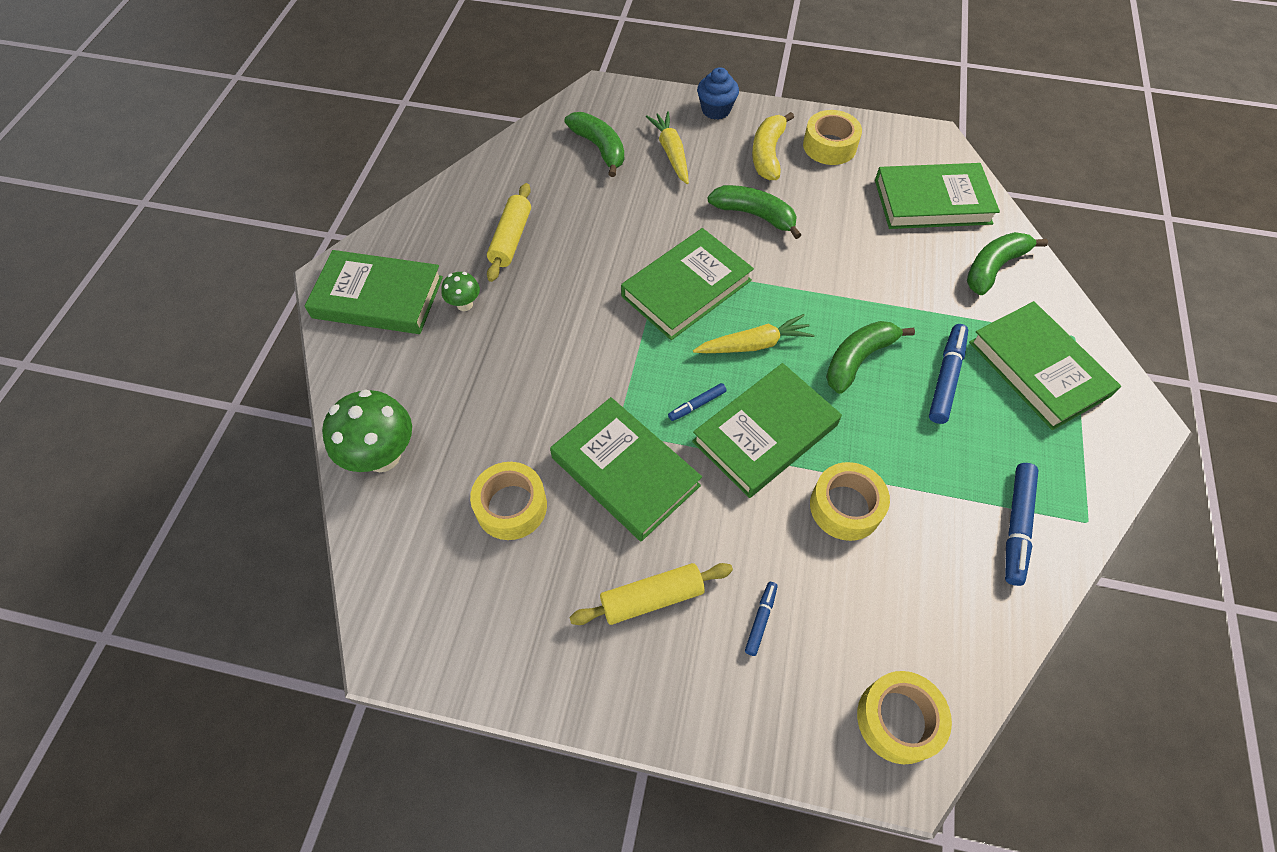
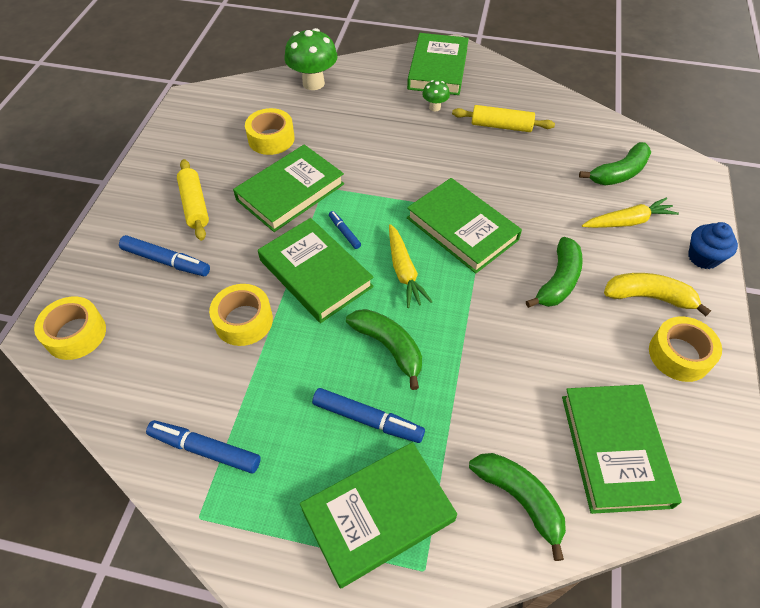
camera: 90 degrees right, 5 degrees down
(760, 620) = (166, 261): blue marker -> blue marker, size x1.81

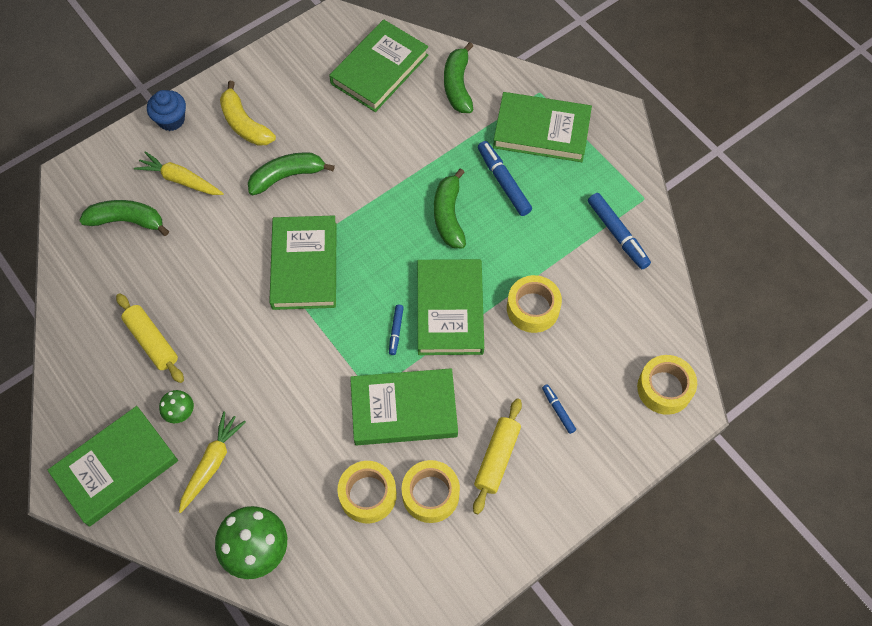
camera: 140 degrees left, 10 degrees up
(166, 261) = (558, 410): blue marker -> blue marker, size x0.55
(404, 271) = (384, 263): yellow carrot -> yellow carrot (212, 463)
(679, 355) = (276, 83): yellow tape -> yellow tape (430, 494)

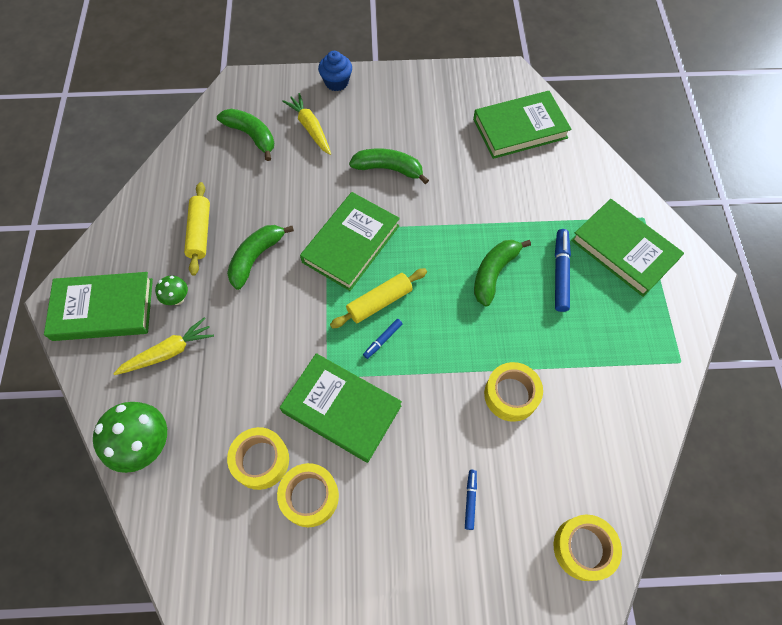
camera: 35 degrees right, 0 degrees up
(244, 124) = (386, 113): yellow banana -> none
(450, 310) = (439, 351): green book -> none
(458, 85) = (576, 174): green banana -> green banana (256, 257)
(497, 458) = (387, 505): yellow rolling pin -> yellow rolling pin (379, 302)
(617, 234) = (633, 378): blue marker -> none

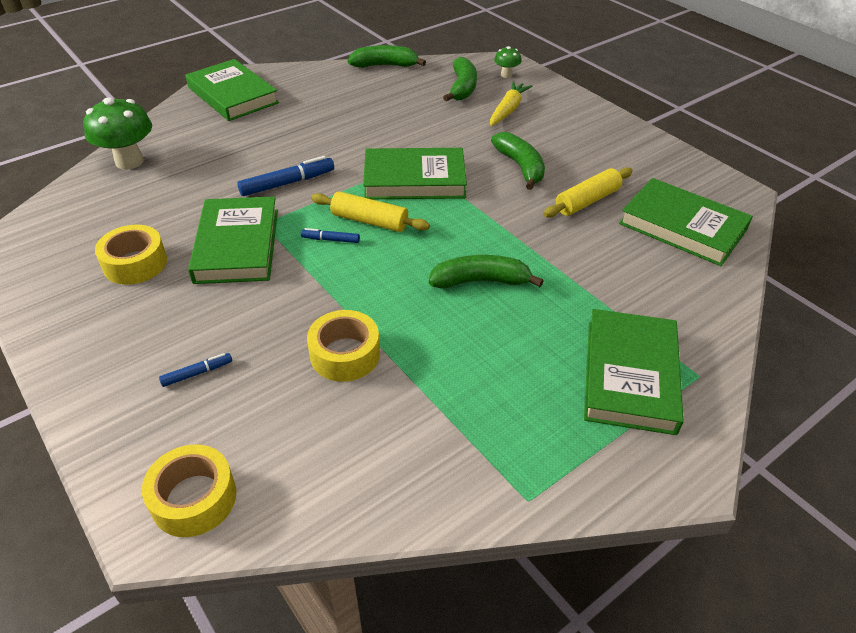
camera: 55 degrees right, 20 degrees down
(168, 352) = (219, 136): yellow carrot -> none
(177, 299) = (271, 120): green mushroom -> green mushroom (506, 75)
(200, 232) = (342, 104): yellow rolling pin -> yellow rolling pin (587, 201)
(256, 257) = (347, 138): green banana -> green banana (385, 65)
(261, 460) = (153, 222): yellow tape -> none
(336, 82) = (574, 102): blue cupcake -> none
(560, 273) = (536, 332): blue marker -> blue marker (287, 183)

